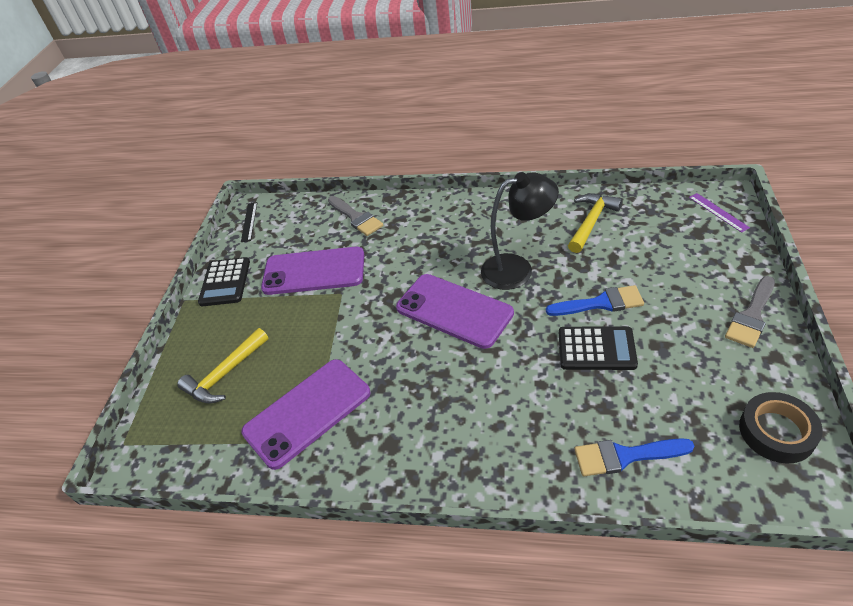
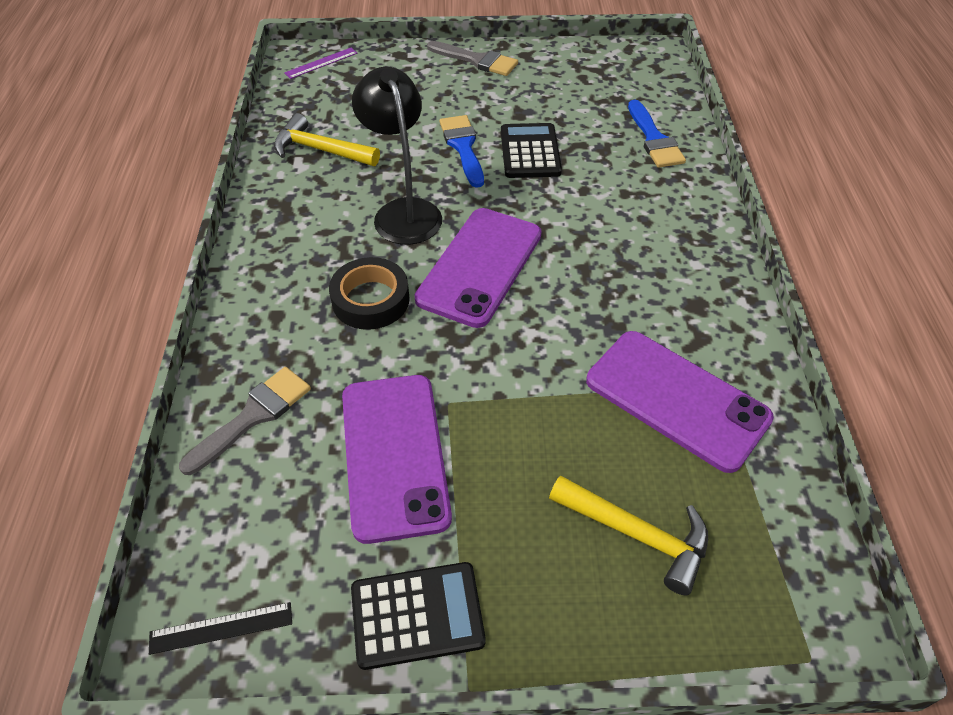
camera: 105 degrees left, 5 degrees up
(776, 432) = (605, 63): black tape -> black tape (370, 300)

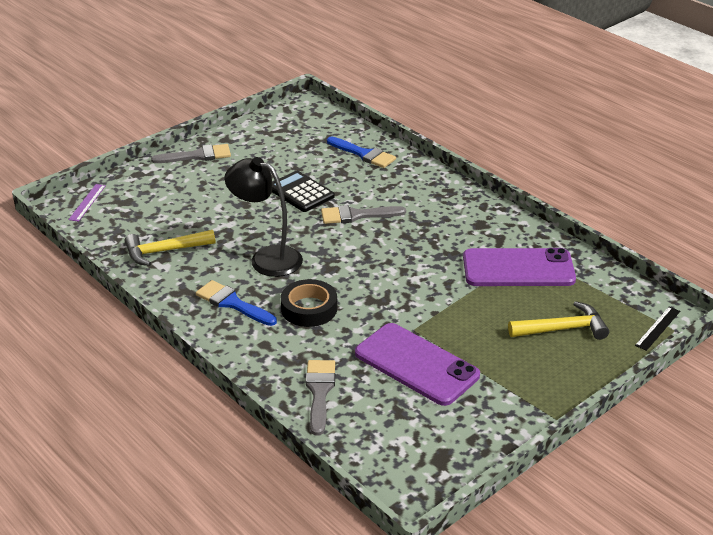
camera: 40 degrees left, 15 degrees down
(221, 628) = (427, 473): black ruler -> black ruler (657, 328)
(417, 615) = (508, 413): black calculator -> none
(463, 147) = (256, 208): blue brush -> blue brush (232, 303)
(480, 266) = (349, 262): purple phone -> none
(558, 211) = (357, 215): none -> grey brush

